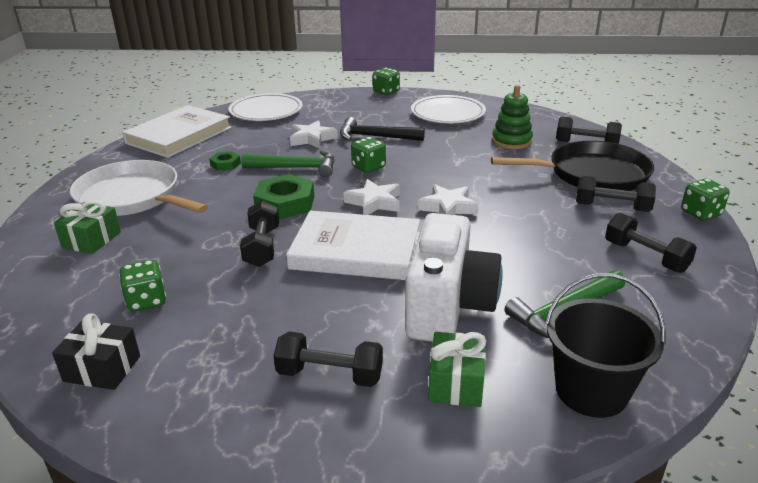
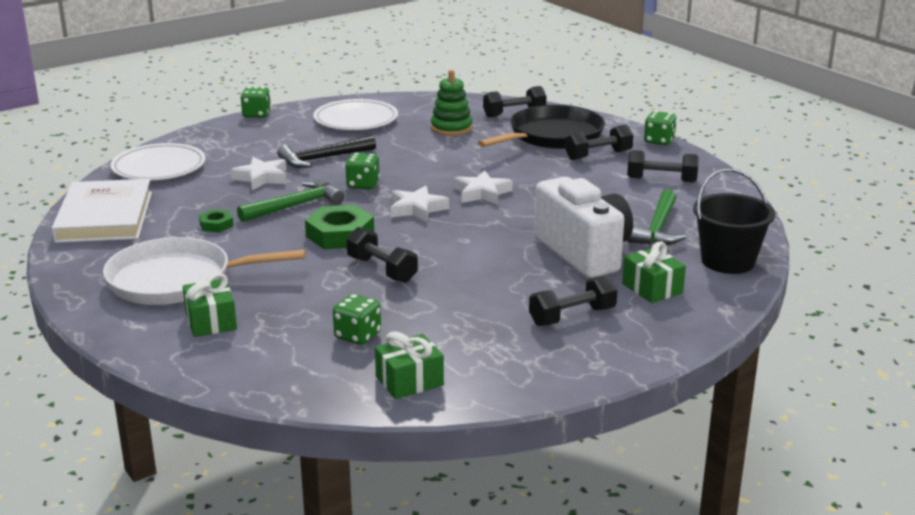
camera: 40 degrees left, 5 degrees down
(102, 369) = (409, 381): black gift -> green gift
(356, 251) = (462, 245): white book -> none

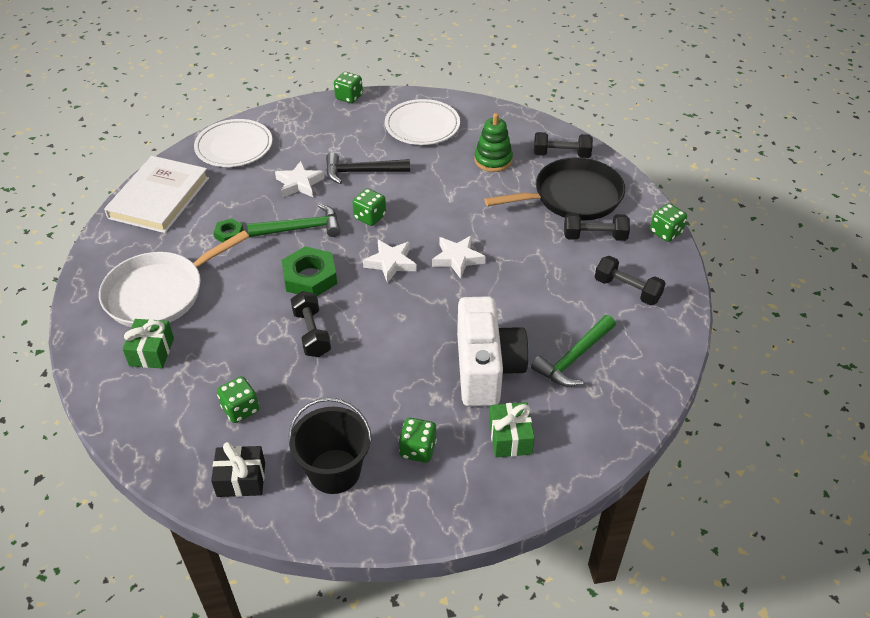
camera: 25 degrees right, 20 degrees up
(176, 280) = (159, 293): white pan -> white pan turned 60 degrees counterclockwise
(409, 381) = (241, 479): green gift -> black gift
(572, 316) = (418, 449): black dumbbell -> green dice
(727, 261) = (603, 425): black bucket -> black bucket (334, 471)

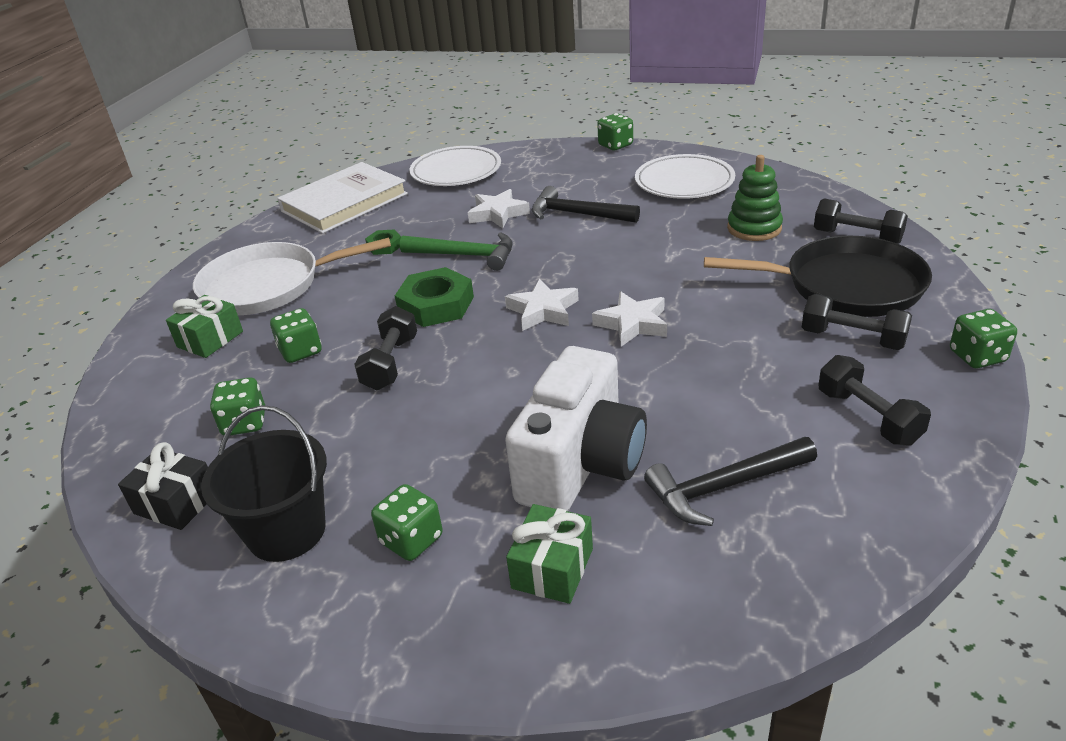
camera: 30 degrees right, 10 degrees down
(370, 217) = (553, 259): green dice -> green dice (300, 351)
(574, 358) = (724, 487): green hammer -> black hammer

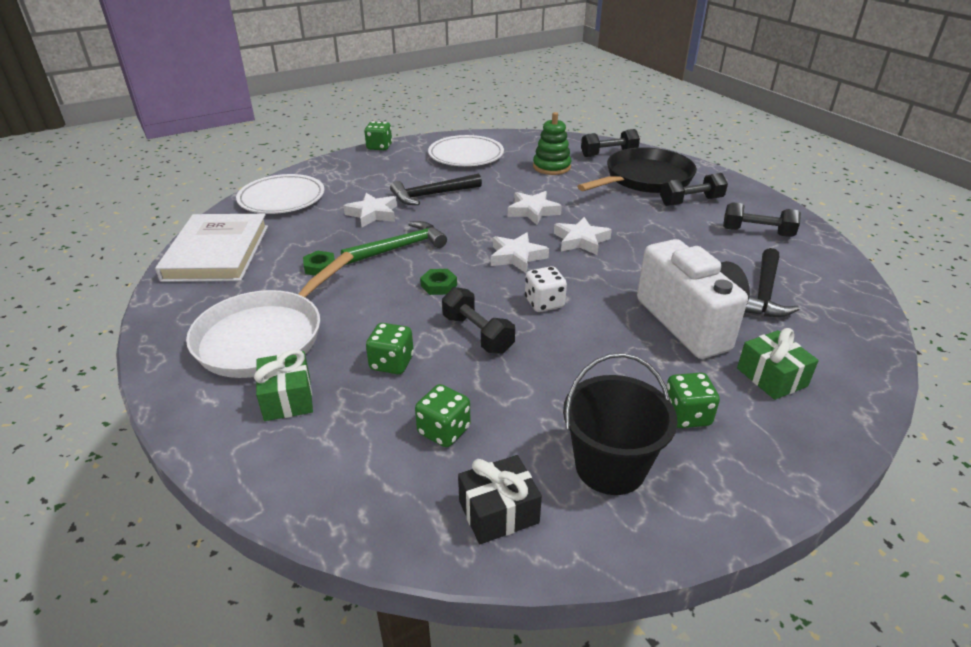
camera: 50 degrees left, 0 degrees up
(436, 305) = (439, 285): green nut -> green nut, size x0.53
(486, 367) = (544, 303): none -> white dice
(642, 271) = (533, 211): none -> white star
(977, 356) = (747, 188): green dice -> none

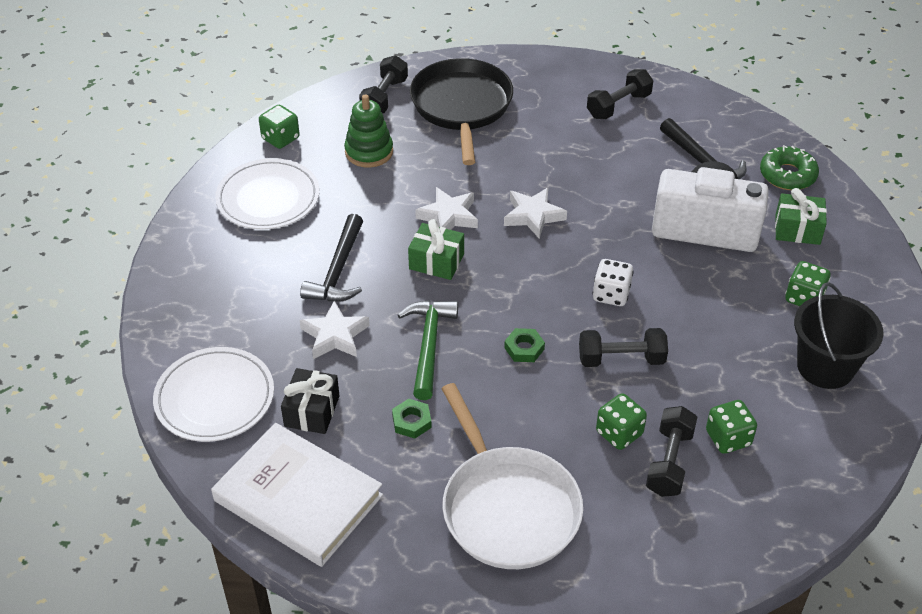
camera: 55 degrees left, 10 degrees up
(287, 398) = (616, 522): green gift -> green gift (436, 261)
(379, 147) = (162, 258): green dice -> green dice (280, 138)
(498, 512) = (829, 447): black gift -> black gift (312, 411)
(517, 257) = (522, 272): white star -> none
(691, 201) = (533, 107): black dumbbell -> black dumbbell (669, 462)
(832, 345) = (787, 175): none -> green donut

